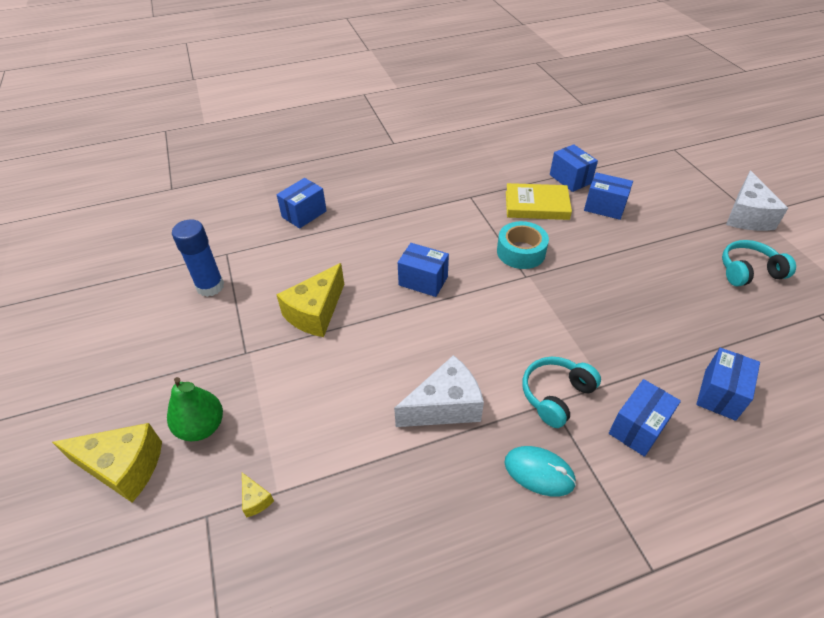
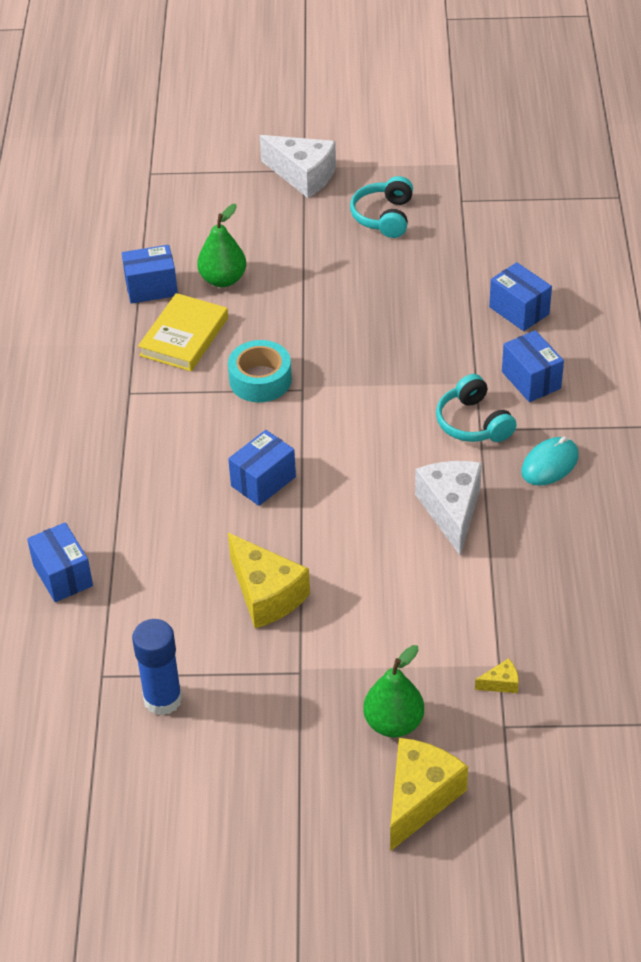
camera: 70 degrees left, 0 degrees up
(604, 207) = (223, 279): blue box -> green pear

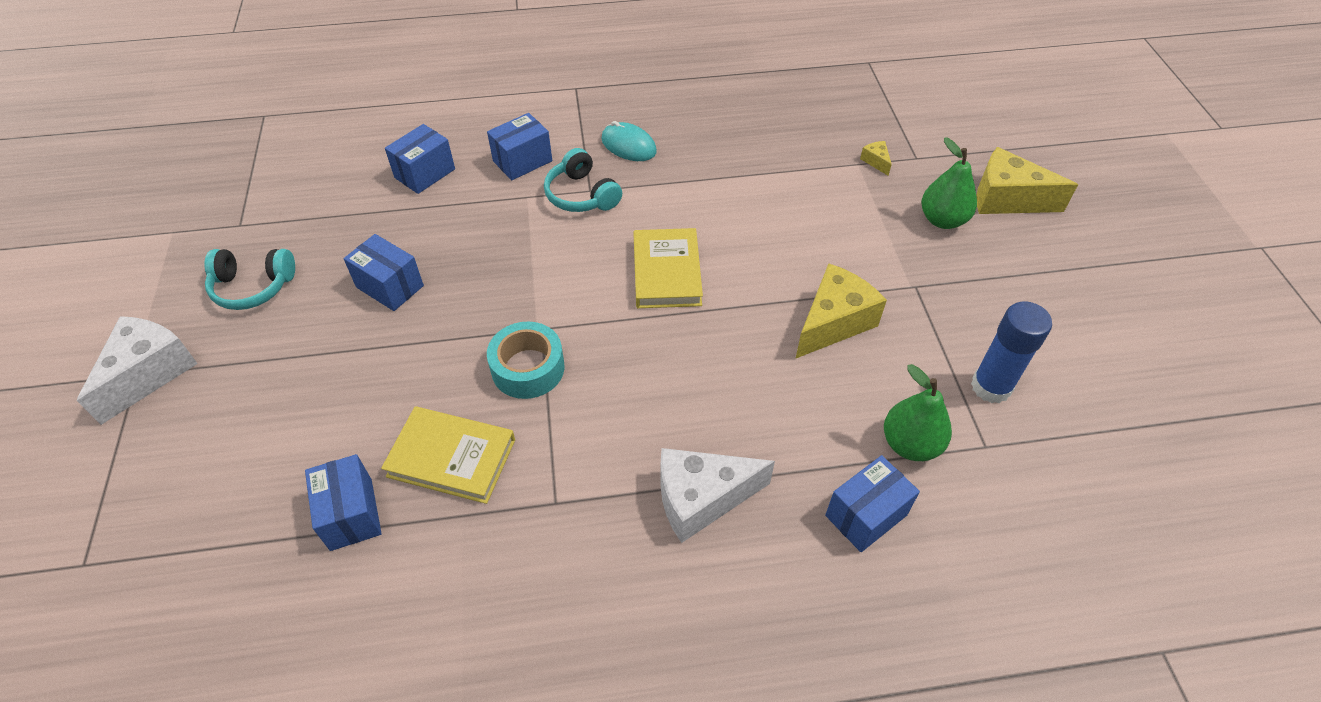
camera: 100 degrees left, 5 degrees up
(223, 279) = (344, 432): green pear -> green pear (910, 444)
(263, 481) = (684, 344): blue box -> blue box (390, 286)
(354, 478) = (667, 272): none -> yellow book
(451, 510) = (695, 202): white cheese -> white cheese (701, 499)
(473, 423) = (582, 195): turquoise headphones -> turquoise headphones turned 90 degrees clockwise

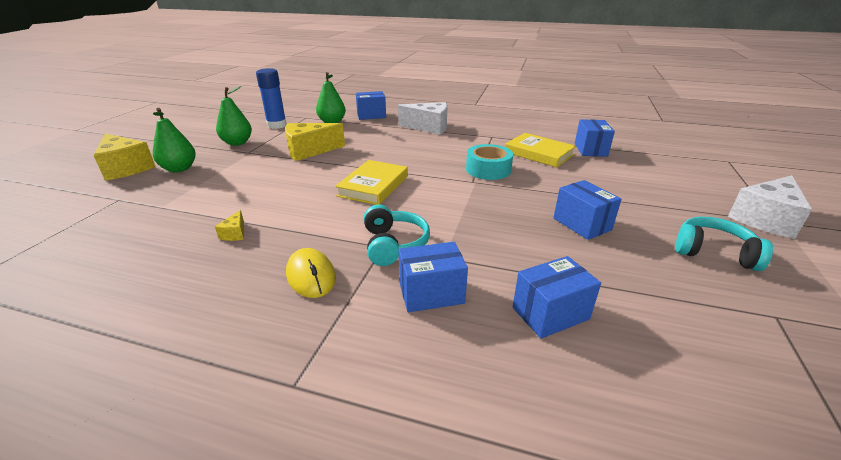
camera: 155 degrees left, 20 degrees down
(628, 145) = (311, 276): turquoise mouse -> yellow mouse
(876, 161) = (147, 204): yellow cheese -> yellow cheese (235, 233)
(967, 303) = (237, 143): none -> green pear

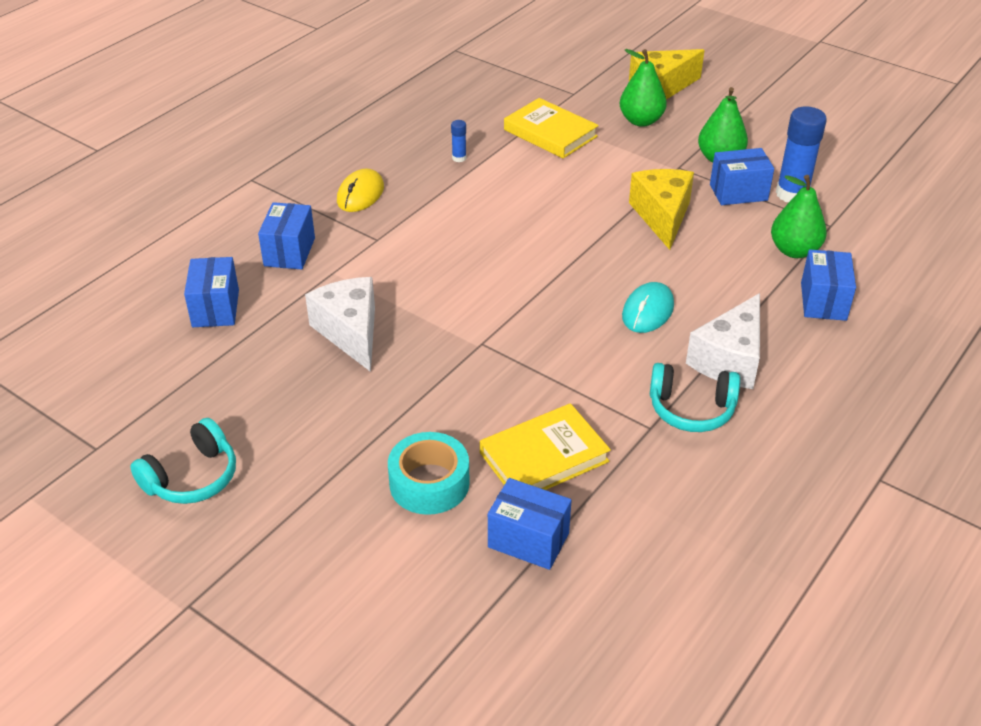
camera: 110 degrees right, 10 degrees up
(235, 233) = (459, 158): yellow cheese -> blue glue stick
(311, 276) = (360, 194): yellow mouse -> yellow mouse turned 60 degrees counterclockwise
(373, 186) = (515, 255): yellow book -> yellow book (550, 133)
(393, 244) = (376, 246): turquoise headphones -> turquoise headphones (691, 409)
(405, 145) = (647, 311): none -> turquoise mouse
(488, 169) = (511, 371): turquoise tape -> turquoise tape (429, 483)
(581, 224) = (318, 396): blue box -> blue box (738, 192)
(765, 219) = (200, 595): white cheese -> white cheese (350, 332)

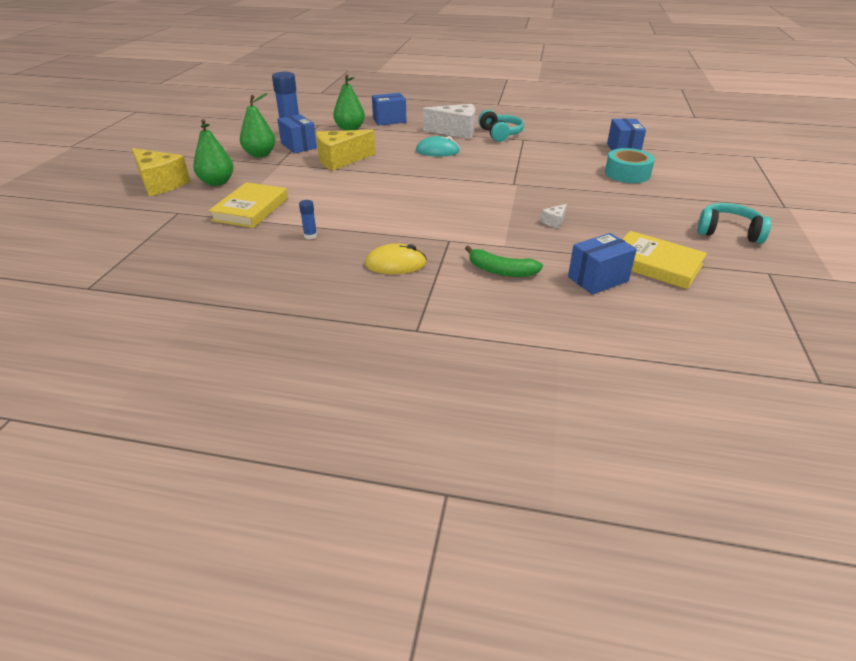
camera: 115 degrees left, 5 degrees down
(289, 252) = (500, 271): blue box -> green banana
(350, 332) = (554, 222): white cheese -> white cheese, size x0.43
(544, 457) = (573, 155): yellow book -> yellow book (655, 264)

